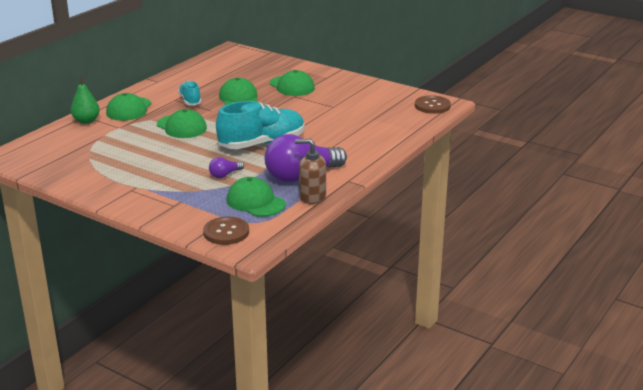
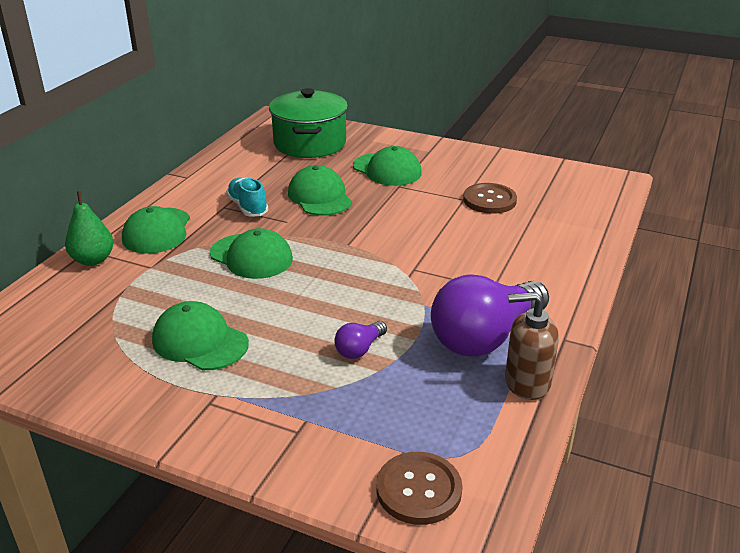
camera: 10 degrees left, 5 degrees up
(247, 67) = (310, 143): none -> green pot
(255, 202) = (437, 405): green cap -> green cap (200, 341)
(262, 144) = (392, 278): turquoise shoe -> none
(432, 106) = (601, 186): brown button -> brown button (489, 200)

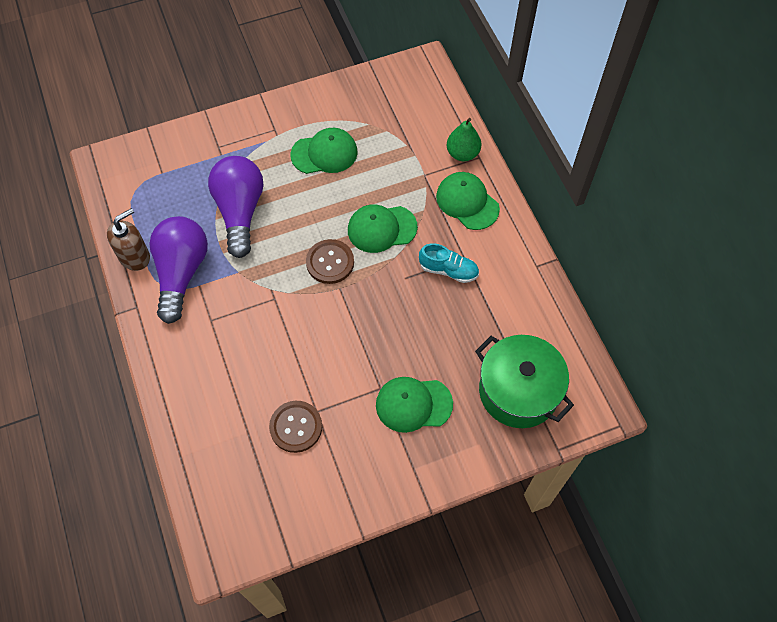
camera: 135 degrees right, 30 degrees up
(319, 197) = (418, 323): green cap -> none
(359, 349) = (240, 211): purple light bulb -> purple light bulb, size x2.26
(418, 490) = (139, 161): brown button -> brown button (330, 262)

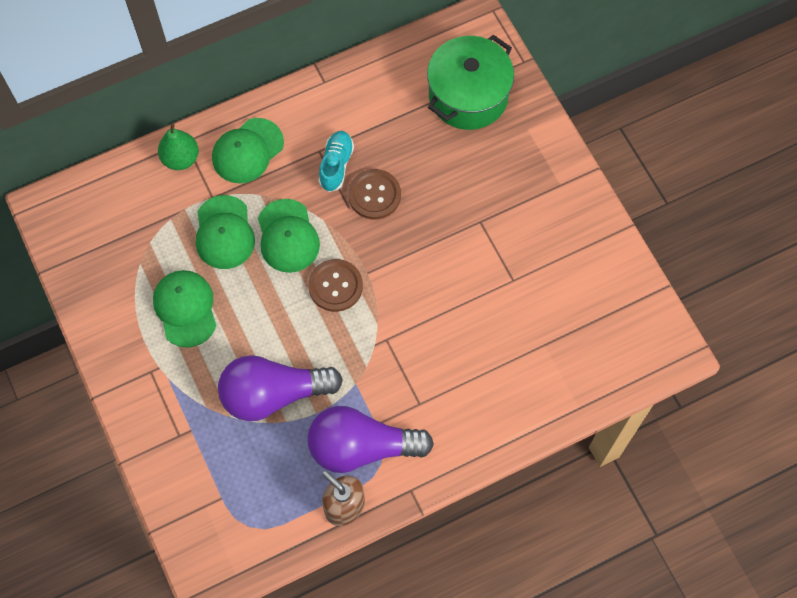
camera: 95 degrees left, 5 degrees up
(296, 427) = (532, 298): brown button -> brown button (374, 195)
(413, 404) = (494, 189): green cap -> green cap (224, 232)

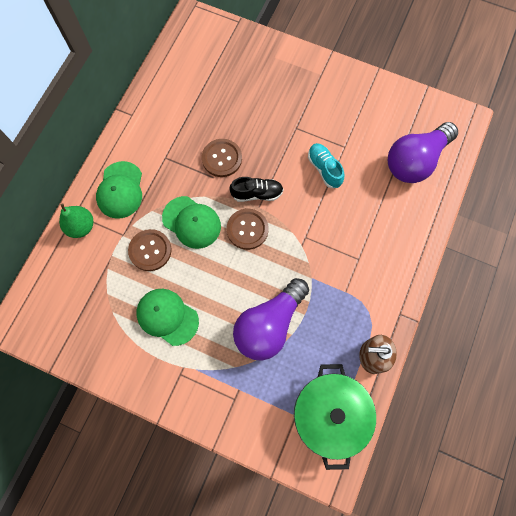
camera: 40 degrees left, 5 degrees up
(224, 232) = (150, 250): green cap -> brown button
(336, 165) = (183, 158): turquoise shoe -> turquoise shoe (324, 169)
(362, 447) = (350, 312): purple light bulb -> purple light bulb (415, 161)
(377, 258) = (257, 193): none -> black shoe
(468, 96) = (224, 62): green pot -> green pot (329, 414)

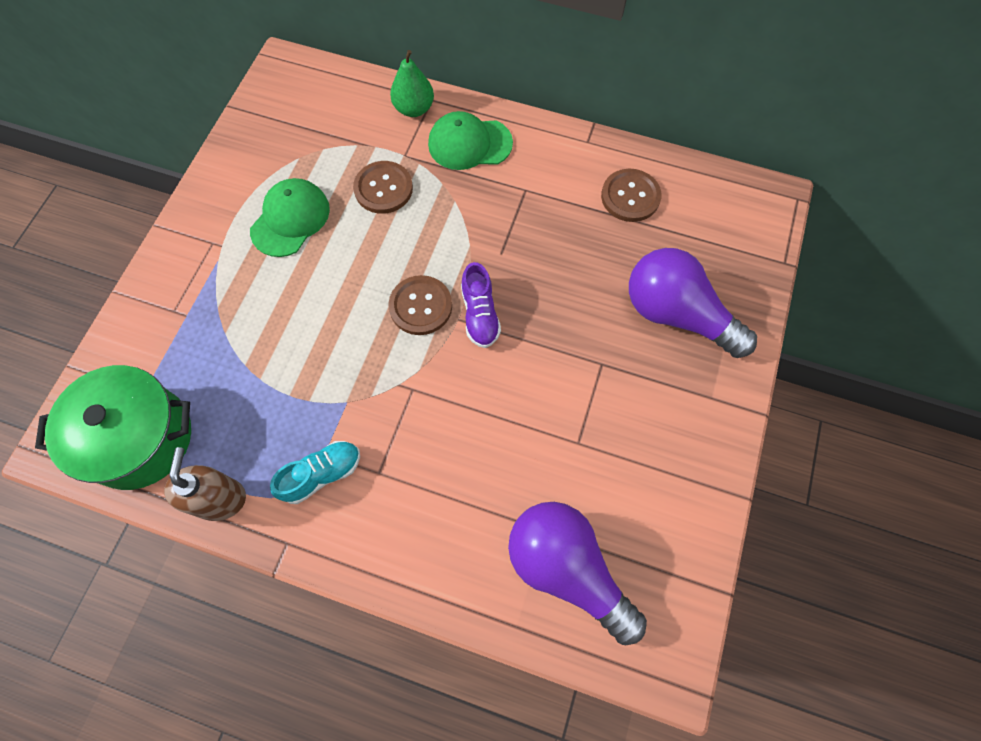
camera: 85 degrees right, 5 degrees down
(191, 222) = (427, 233): green cap -> none
(222, 158) = (533, 262): brown button -> brown button (630, 197)
(257, 193) = (480, 314): black shoe -> purple shoe
(269, 324) = (276, 347): purple light bulb -> purple light bulb (677, 314)
(324, 169) = (533, 412): turquoise shoe -> turquoise shoe (322, 474)

